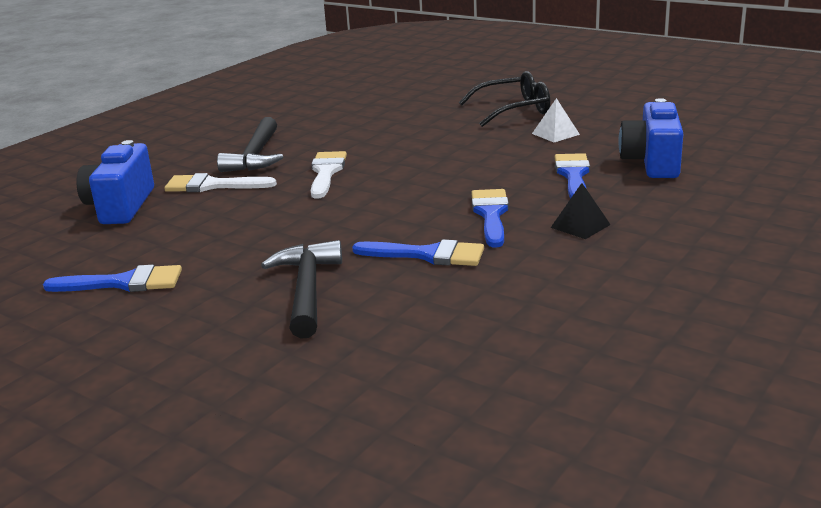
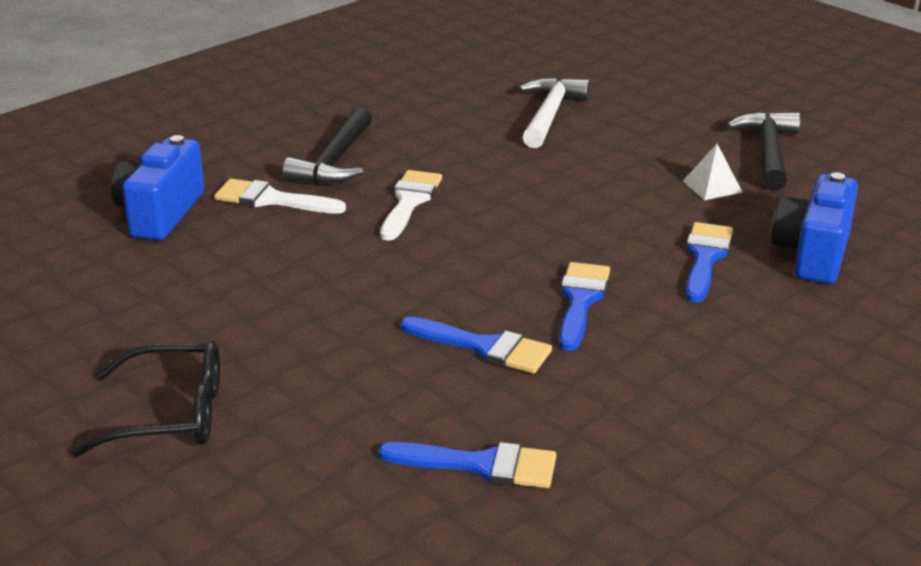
camera: 10 degrees right, 5 degrees up
(124, 283) = (137, 325): blue brush -> blue brush (481, 465)
(307, 290) = (332, 372): black hammer -> black hammer (768, 152)
(412, 108) = (549, 114): none -> white hammer
(513, 110) = (675, 138): black glasses -> black glasses (169, 415)
(580, 226) = (680, 337): black pyramid -> none

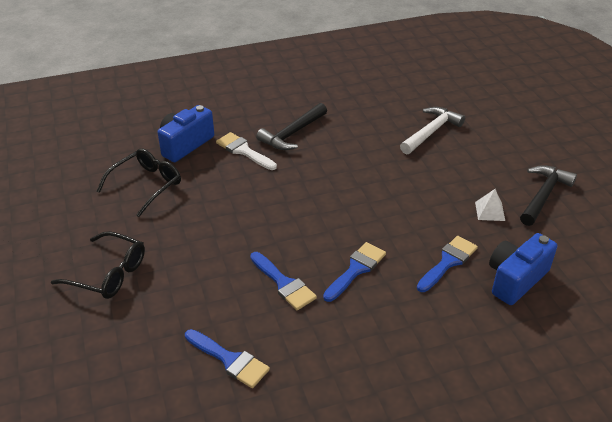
camera: 25 degrees right, 10 degrees up
(136, 282) = (146, 185): none -> black glasses
(409, 202) = (312, 172): white brush -> none

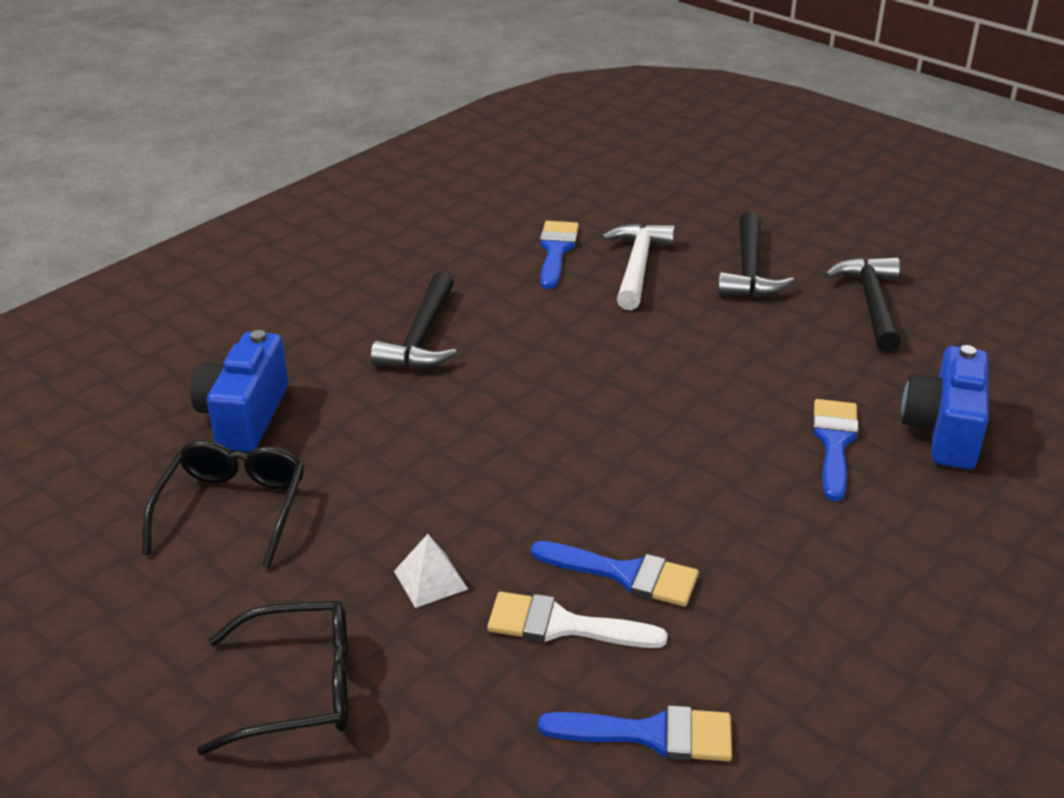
camera: 30 degrees left, 5 degrees down
(243, 151) = (362, 391): white brush -> white brush (562, 625)
(356, 269) = (715, 506): blue brush -> blue brush (556, 251)
(490, 211) = (823, 350): white pyramid -> white pyramid (430, 580)
(491, 153) = (749, 270): none -> black hammer

